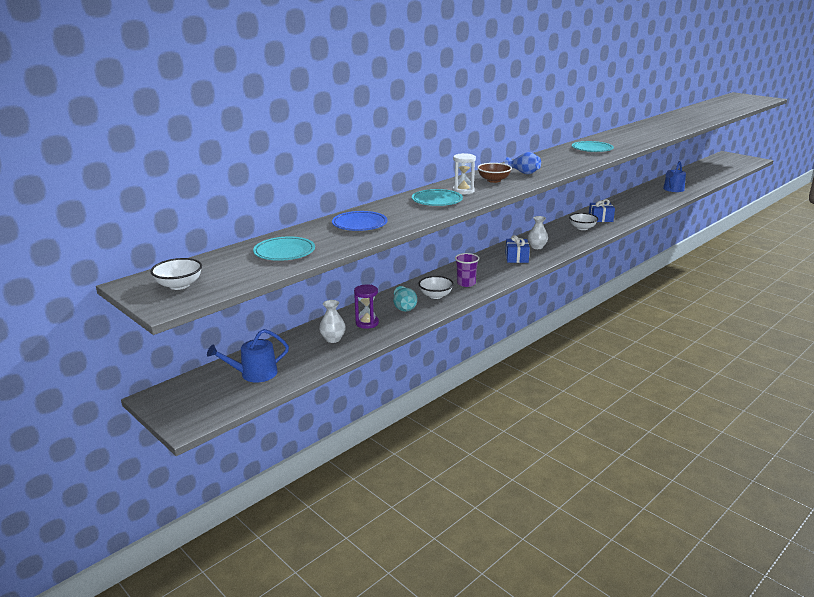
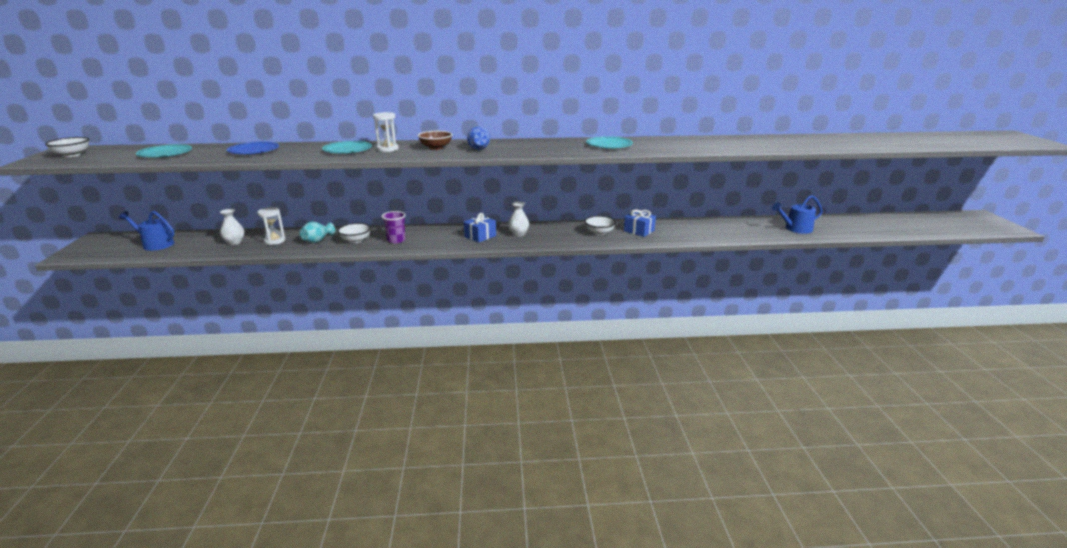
camera: 40 degrees right, 0 degrees up
(367, 323) = (274, 241): purple hourglass -> white hourglass

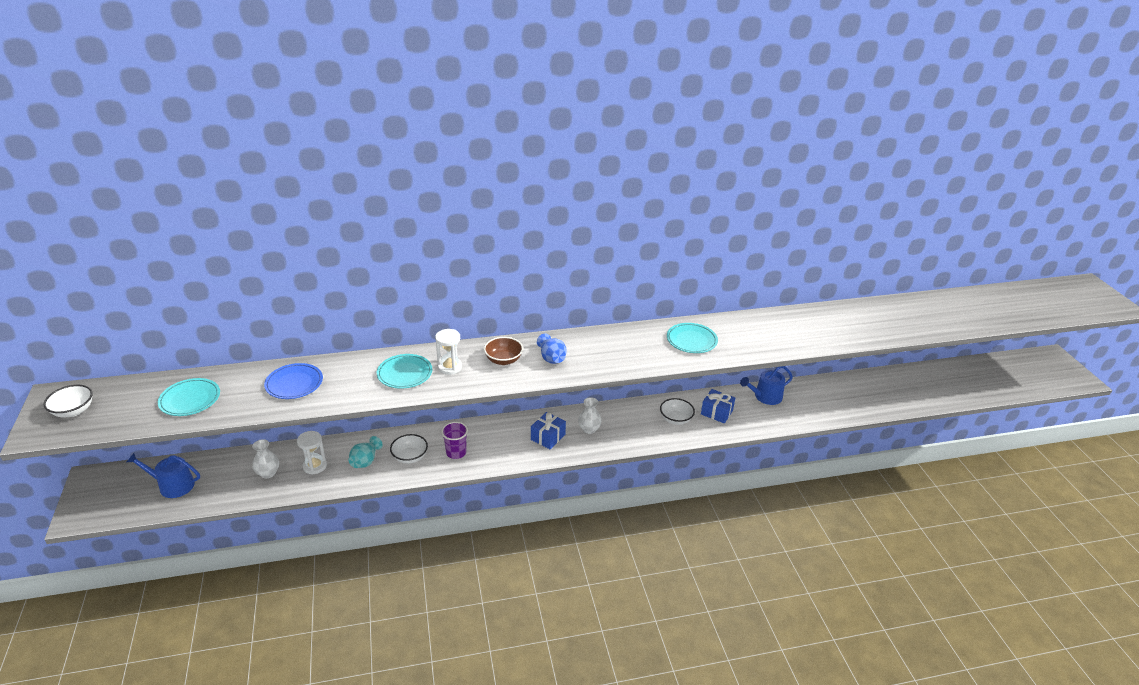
camera: 10 degrees left, 10 degrees up
(795, 229) = (876, 396): blue watering can -> blue watering can (765, 397)

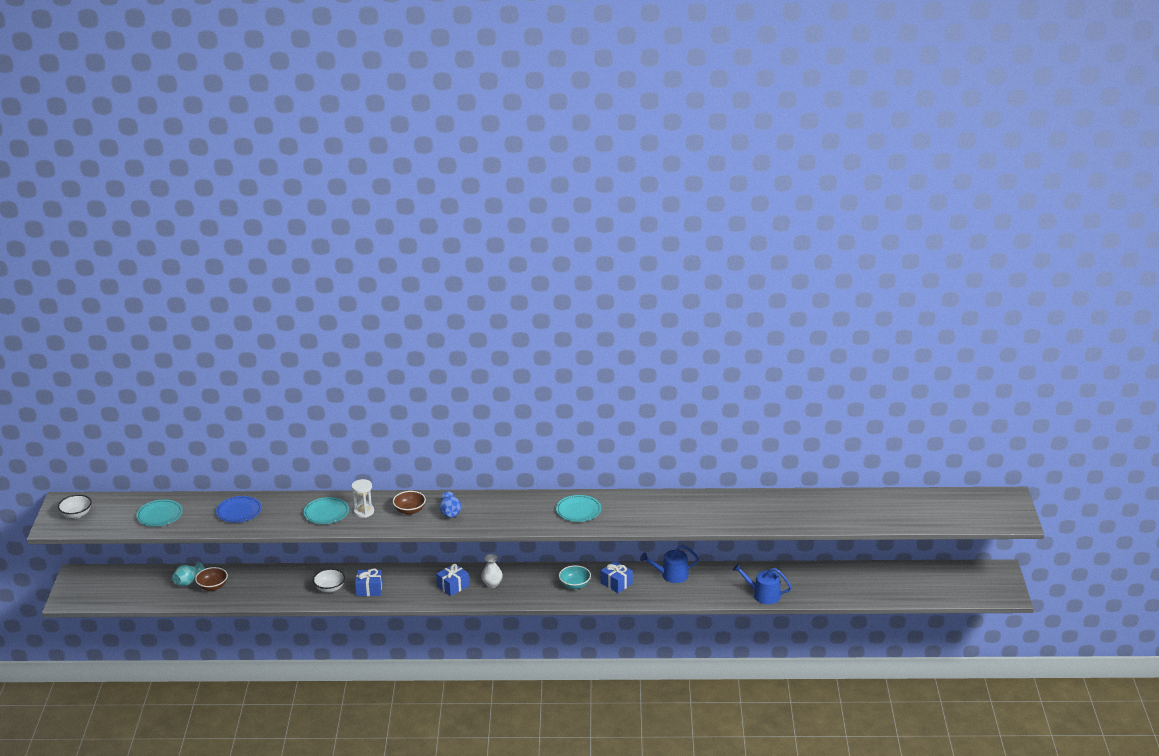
camera: 15 degrees right, 5 degrees down
(172, 485) = (137, 587): blue watering can -> blue watering can (763, 595)
(268, 473) = (212, 587): white vase -> brown bowl
(315, 466) = (250, 586): white hourglass -> none
(365, 461) = (292, 587): turquoise vase -> turquoise vase (188, 581)
(456, 452) = (369, 589): purple cup -> blue gift
(675, 419) = (575, 585): white bowl -> turquoise bowl

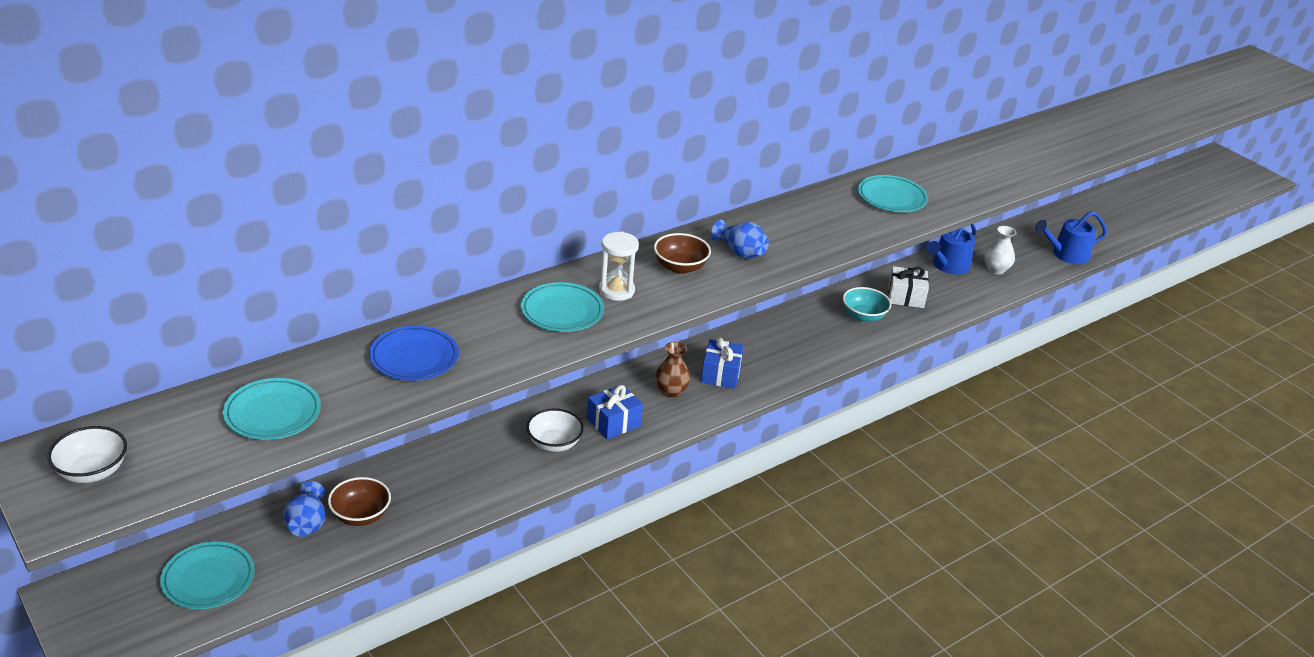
camera: 40 degrees left, 5 degrees up
(130, 588) = (208, 579): none -> turquoise plate
(188, 581) = (307, 524): turquoise vase -> blue vase
(416, 585) = (671, 391): none -> brown vase
(492, 584) = (766, 352): white vase -> white vase (995, 269)
(616, 583) = (905, 297): blue gift -> white gift

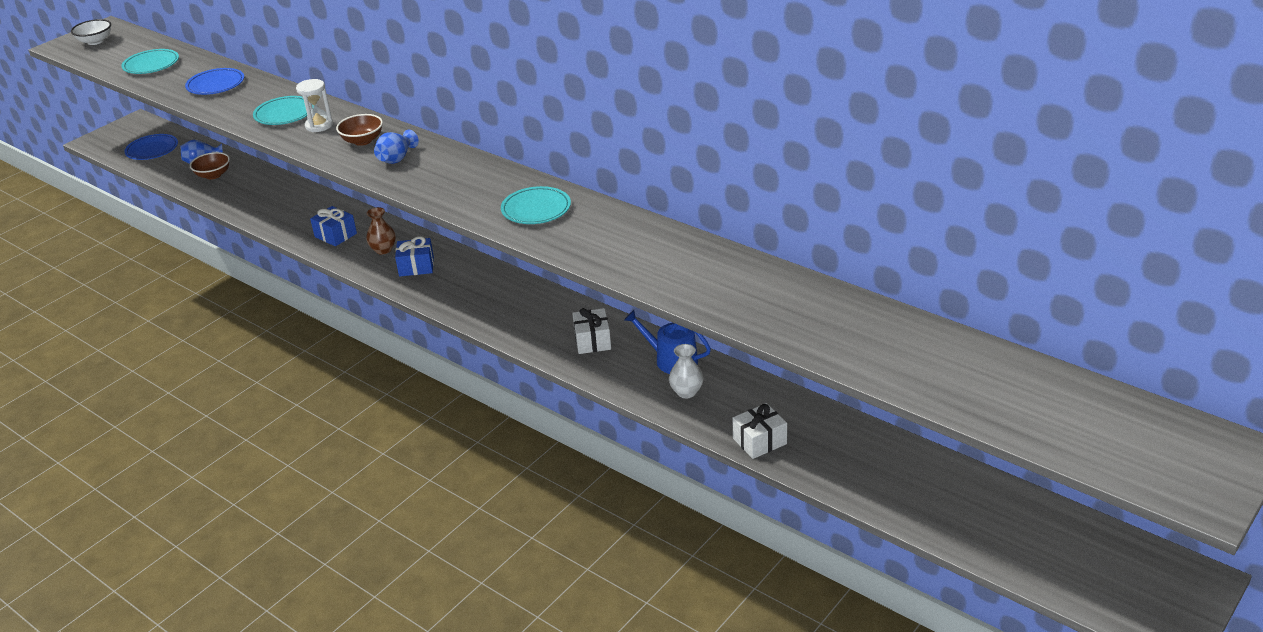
camera: 80 degrees right, 0 degrees up
(208, 579) = (152, 150): turquoise plate -> blue plate
(554, 443) = (303, 219): white bowl -> none
(863, 316) = (543, 321): turquoise bowl -> none
(1066, 254) = (759, 441): blue watering can -> white gift

